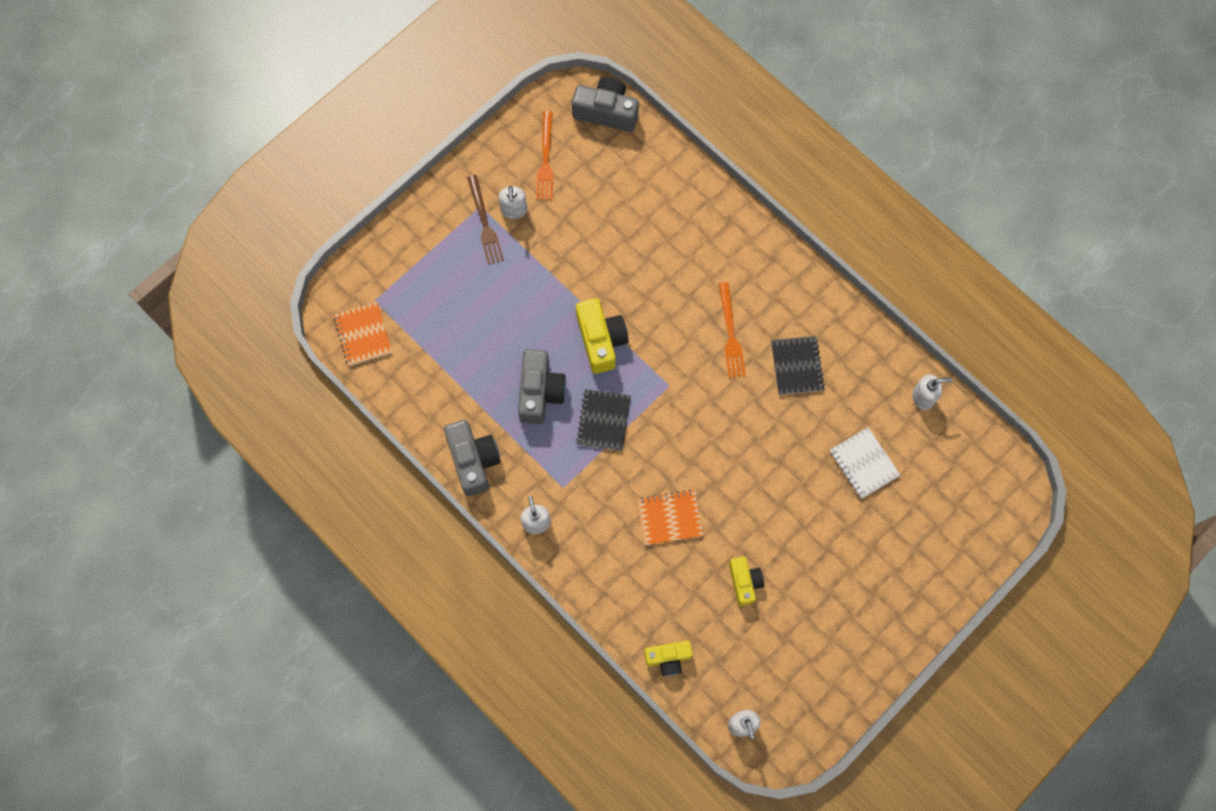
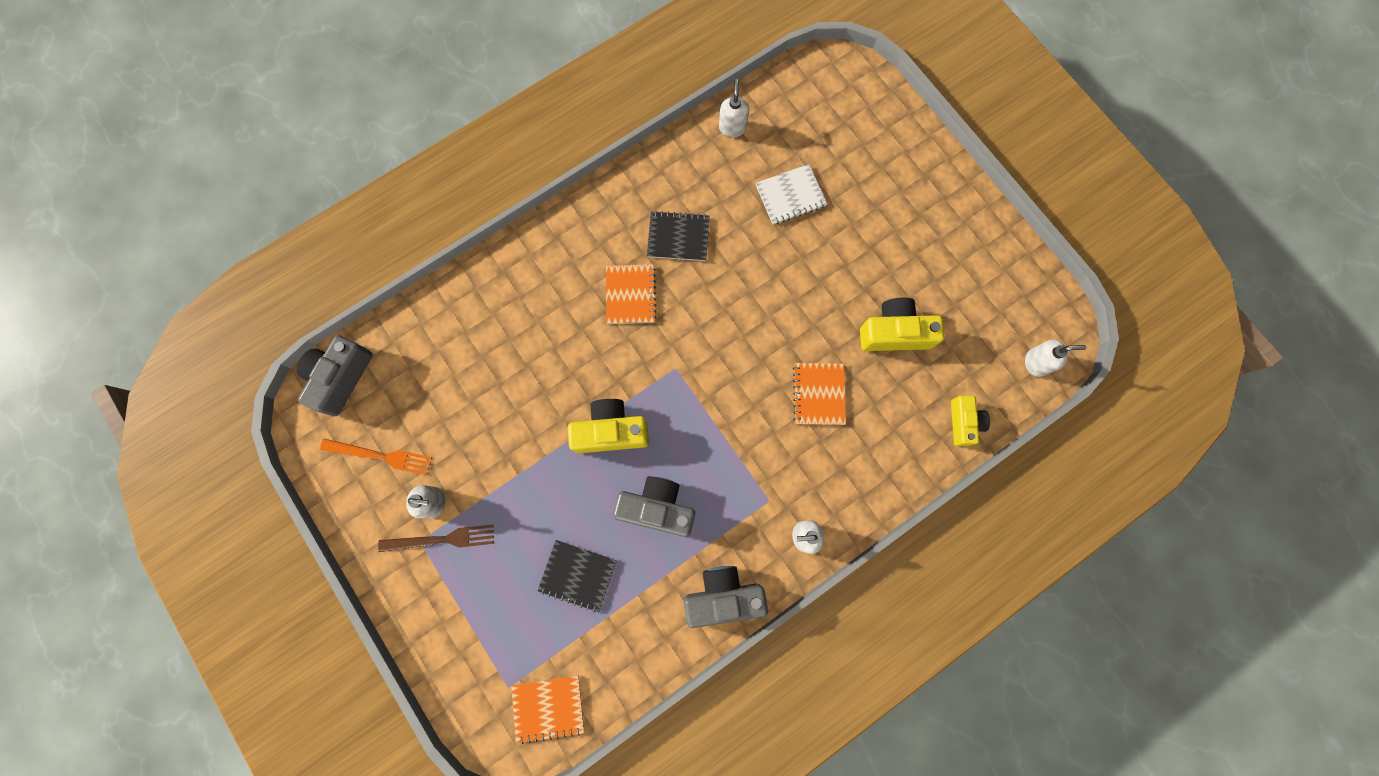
camera: 80 degrees left, 5 degrees up
(603, 420) = (702, 444): black notebook -> black notebook (578, 575)
(730, 334) = (630, 295): orange fork -> orange notebook
(744, 582) = (894, 332): yellow camera -> yellow camera, size x1.56

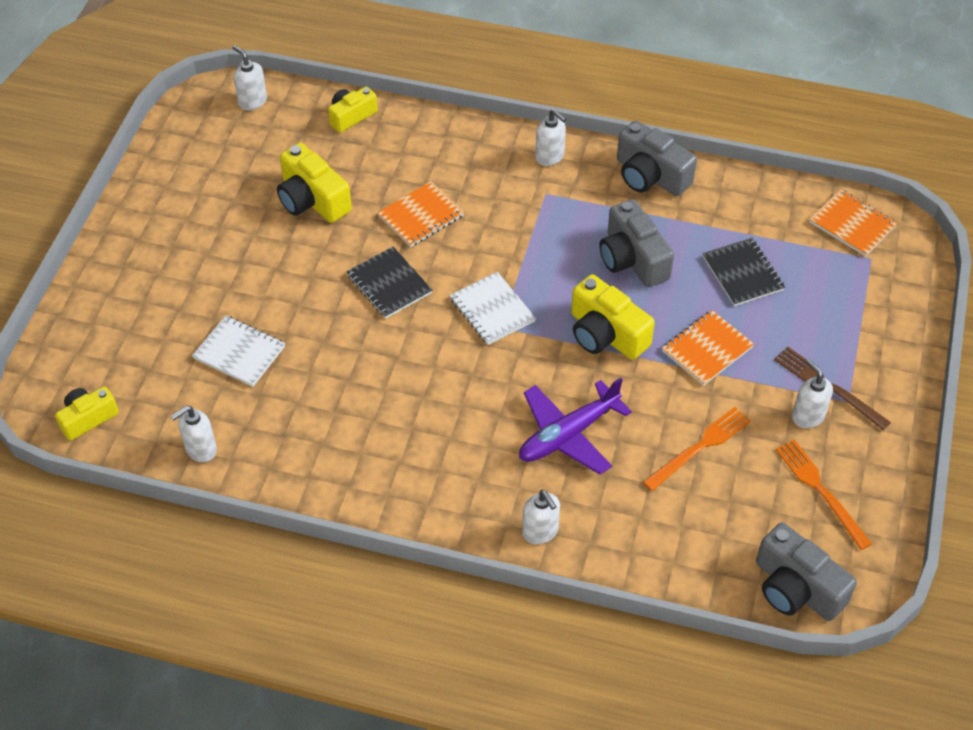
camera: 130 degrees left, 25 degrees down
(340, 377) = (796, 588): grey camera -> grey camera turned 60 degrees clockwise
(476, 411) = (699, 447): none -> orange fork
(508, 267) = (540, 531): none -> white soap dispenser
(557, 339) = (568, 435): none -> purple plane
(630, 295) = (466, 408): orange notebook -> orange notebook (707, 349)
(678, 237) = (369, 412): black notebook -> black notebook (389, 284)
(694, 374) = (492, 310): none -> white notebook
(809, 83) = (88, 418): none -> yellow camera

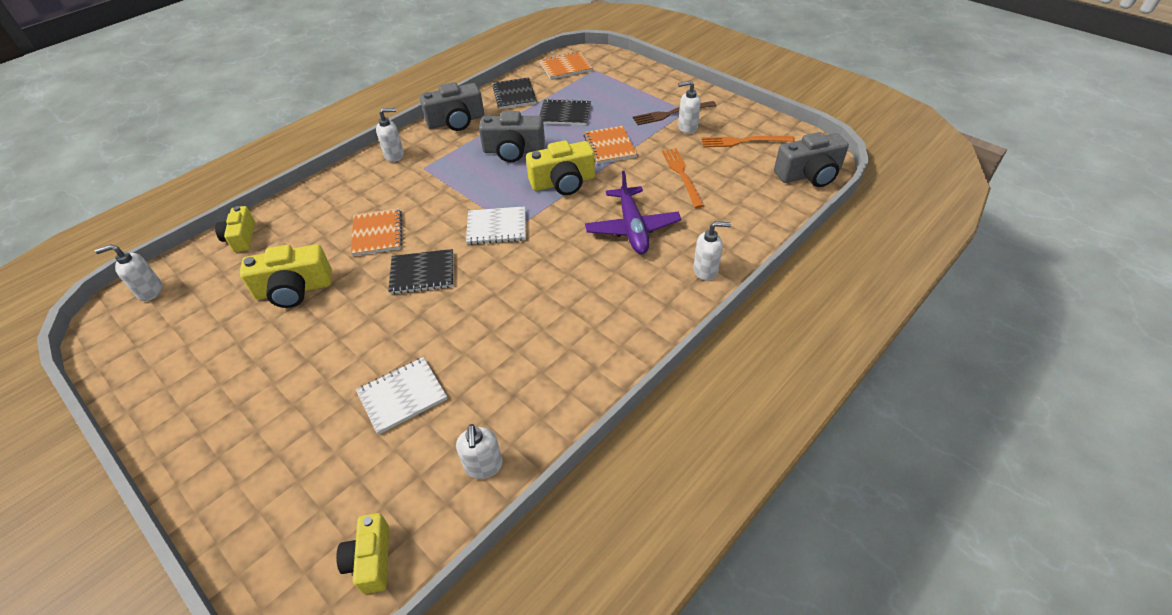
camera: 60 degrees left, 5 degrees down
(746, 203) = (514, 95): none -> black notebook

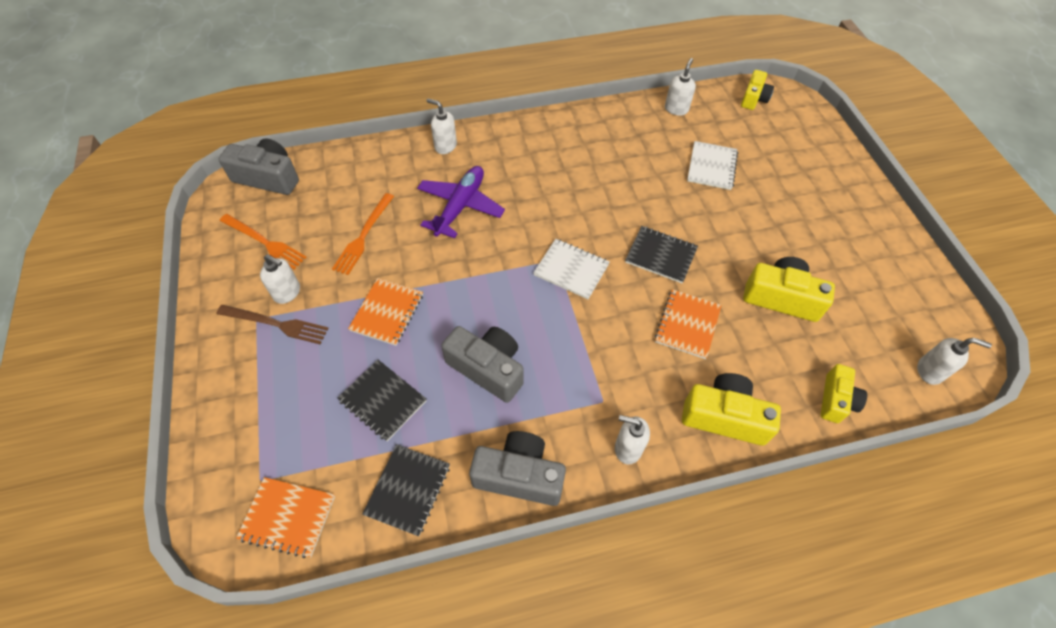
camera: 150 degrees left, 10 degrees up
(402, 396) = (711, 167): white notebook -> white notebook turned 75 degrees counterclockwise
(563, 182) = (473, 289): yellow camera -> yellow camera (724, 416)

